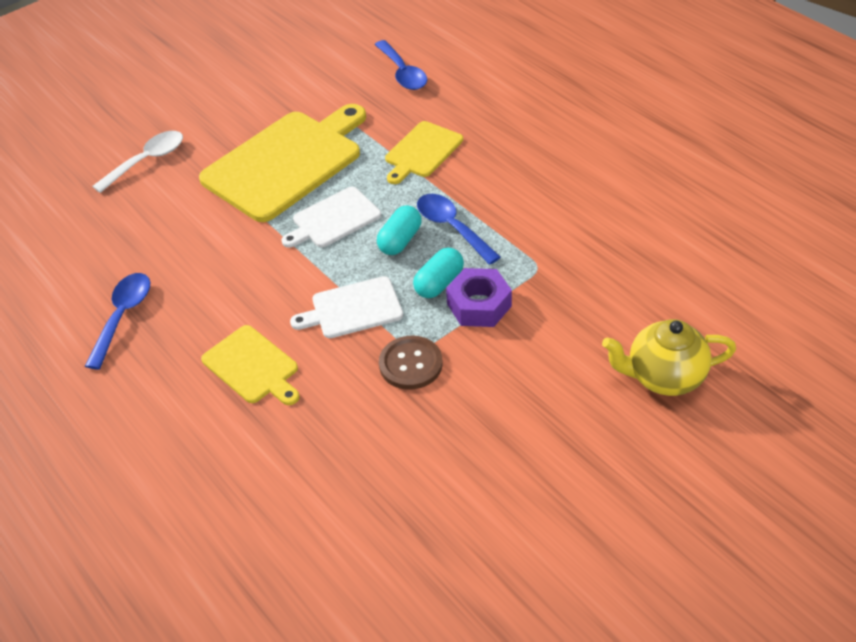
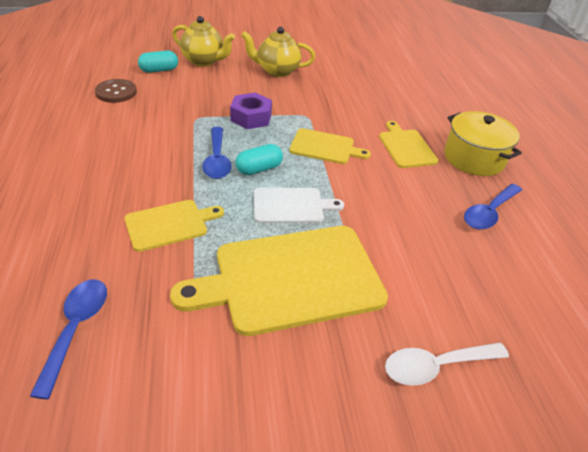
camera: 155 degrees left, 5 degrees down
(155, 396) = (474, 158): none -> yellow pot
(353, 309) = (325, 147): white cutting board -> yellow cutting board
(410, 364) = (315, 111): brown button -> brown button (116, 92)
(439, 283) = (261, 136): turquoise capsule -> turquoise capsule (159, 70)
(539, 424) = (277, 71): none -> yellow teapot

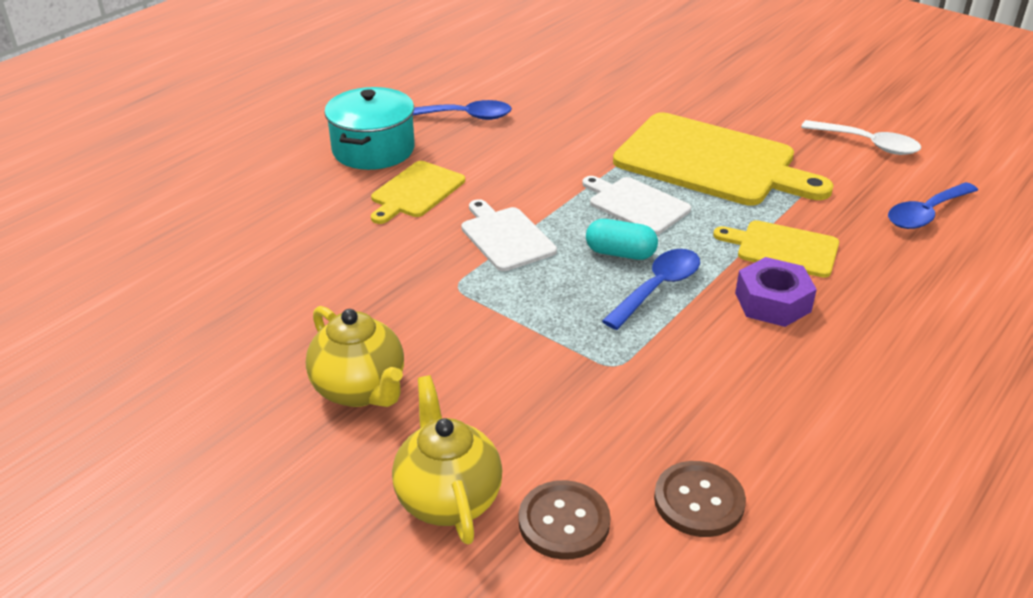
camera: 130 degrees left, 5 degrees down
(159, 70) = (564, 522): turquoise capsule -> brown button
(251, 117) = (535, 324): purple nut -> purple nut (772, 302)
(325, 147) = (505, 237): yellow cutting board -> white cutting board
(436, 366) = (671, 88): white spoon -> white spoon (868, 144)
(474, 158) = (373, 149): yellow pot -> turquoise pot

